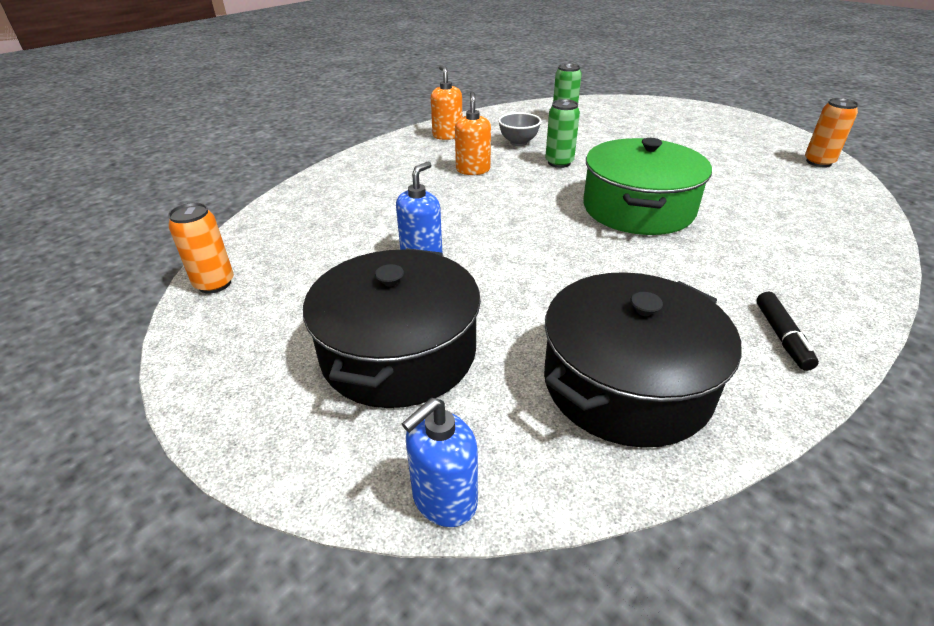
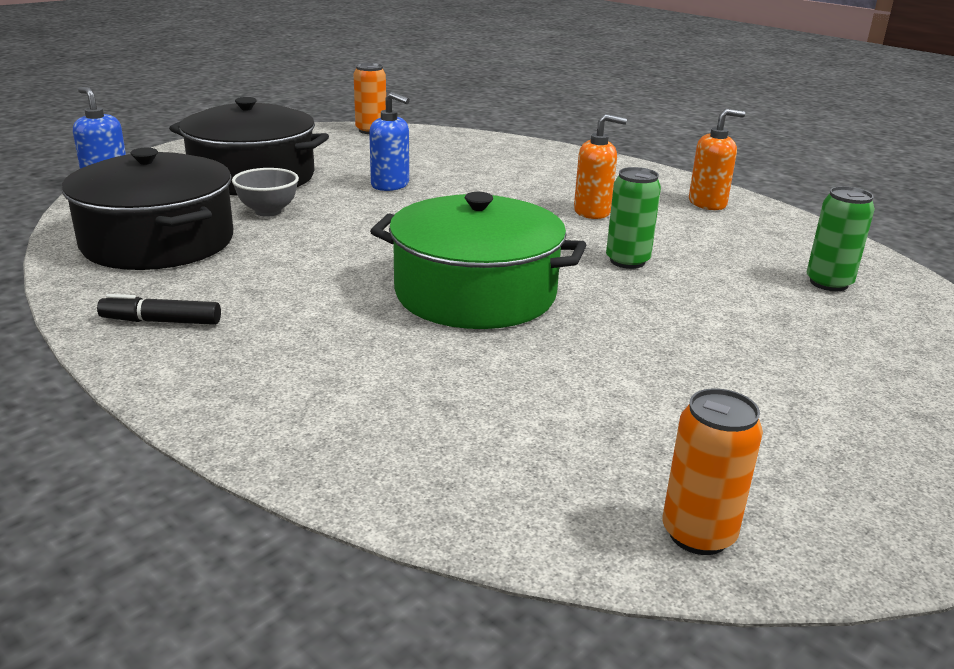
camera: 90 degrees right, 10 degrees down
(518, 142) = (698, 242): grey bowl -> grey bowl (268, 211)

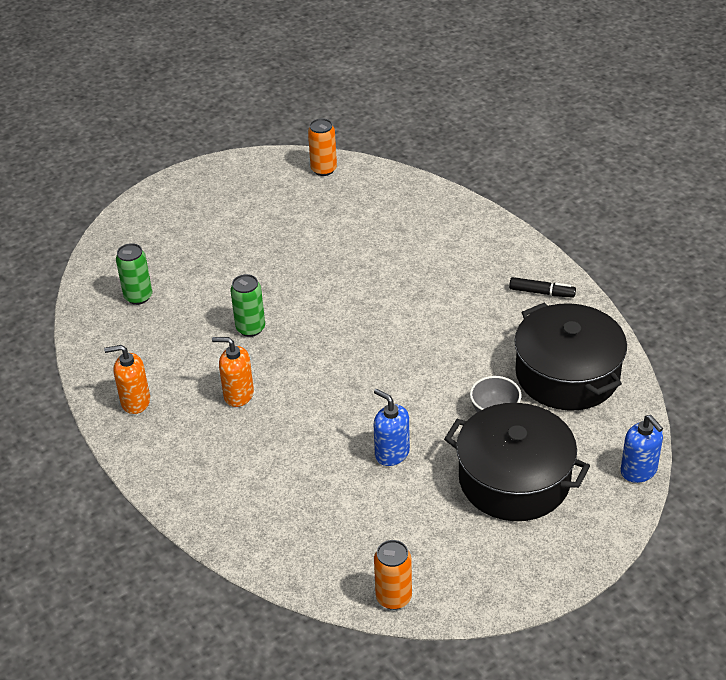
camera: 165 degrees left, 15 degrees up
(475, 293) = (362, 303): green pot -> none

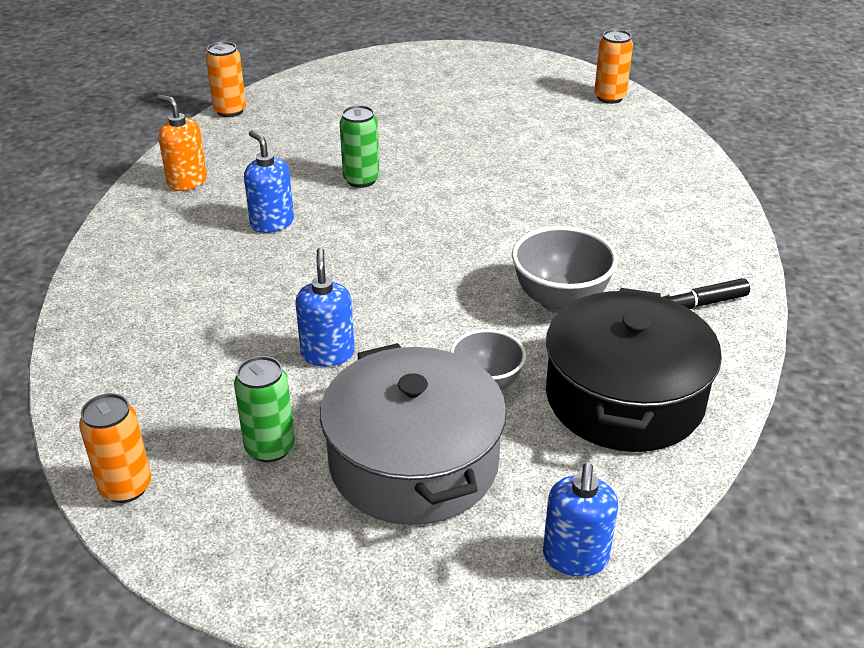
camera: 40 degrees right, 5 degrees down
(78, 329) = (230, 111): none -> orange can
(138, 297) = (309, 112): green can -> green can (270, 448)
(238, 395) = (272, 223): orange soap dispenser -> blue soap dispenser
(470, 338) = (560, 300): none -> grey bowl
(514, 479) = (414, 462): black pot -> grey pot
(541, 292) = (702, 303): black marker -> black marker turned 105 degrees clockwise

